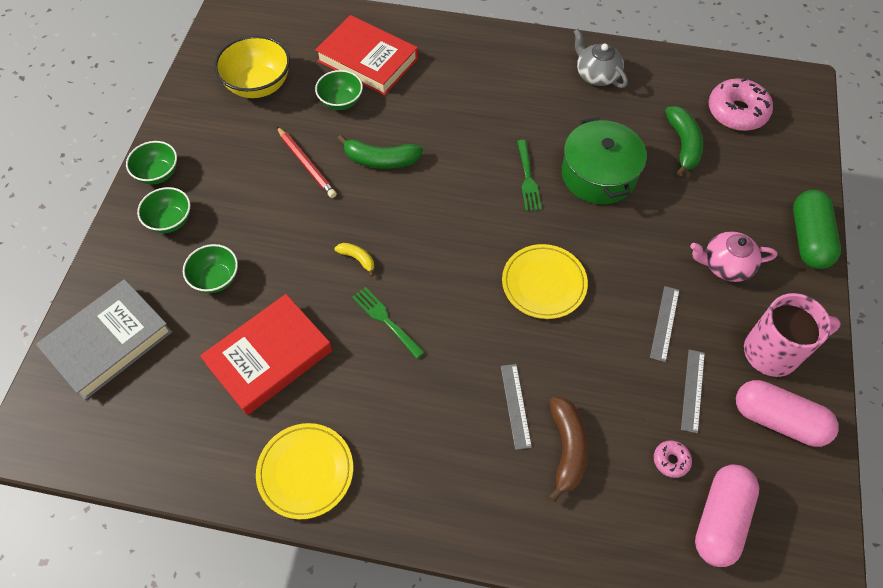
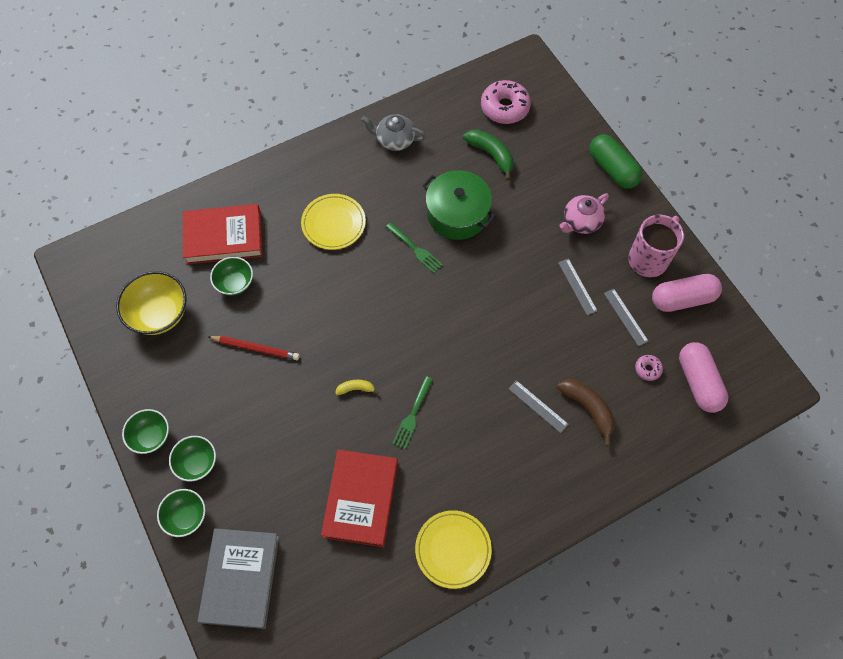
camera: 40 degrees left, 5 degrees up
(216, 278) = (272, 477): green bowl -> green bowl (186, 516)
(380, 160) = (305, 307): green banana -> none
(386, 320) = (412, 415): green fork -> green fork turned 75 degrees counterclockwise
(544, 283) = (487, 315): yellow plate -> yellow plate (333, 223)

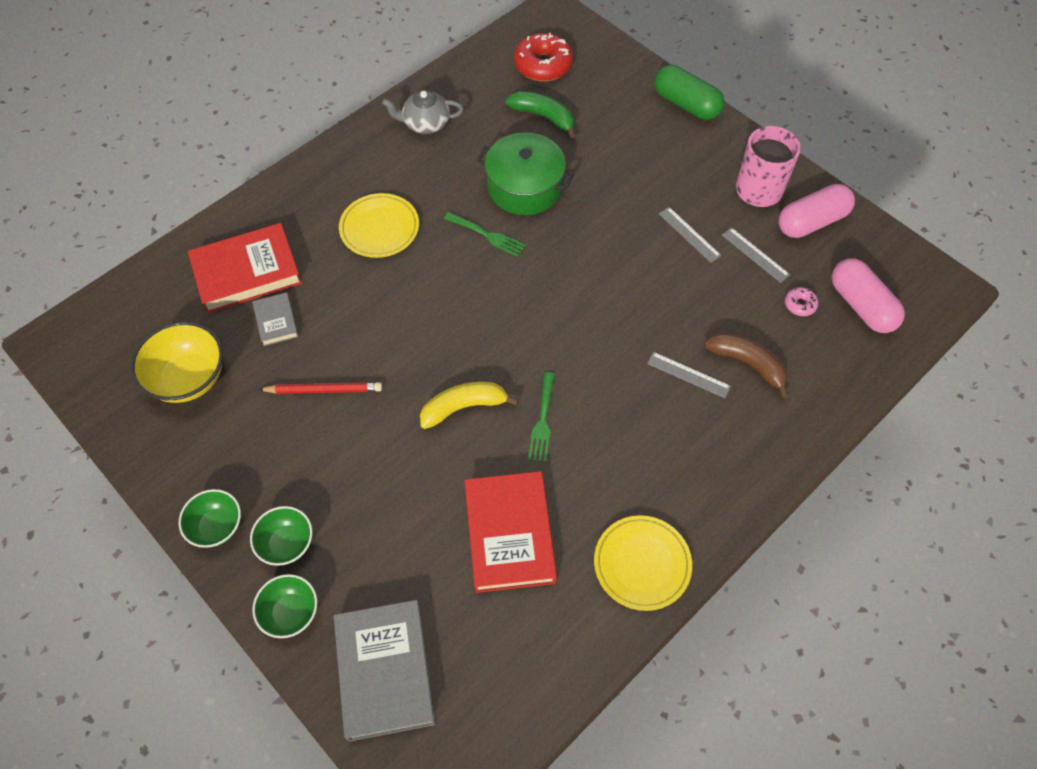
camera: 15 degrees left, 5 degrees down
(235, 283) = (276, 321): green bowl -> grey book
(356, 389) = (463, 407): yellow banana -> yellow banana, size x1.82
(504, 107) = (543, 65): pink donut -> red donut
(581, 222) = (670, 166): pink teapot -> none

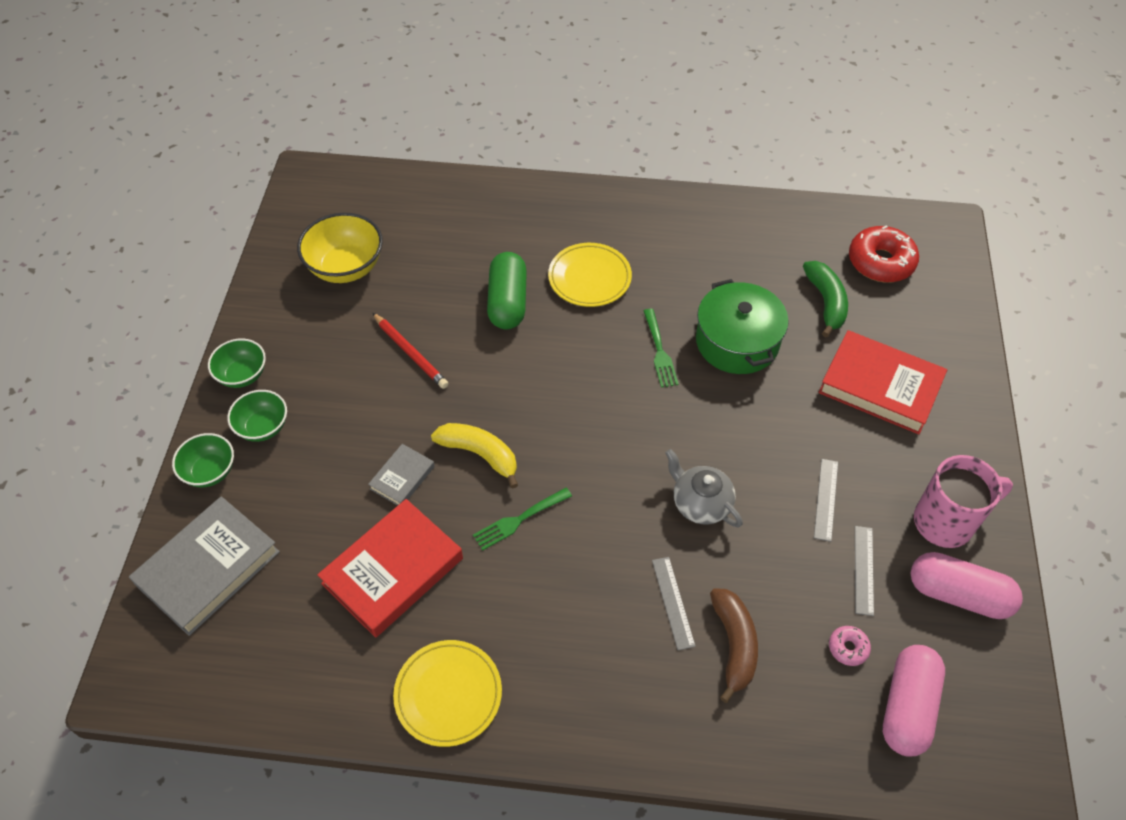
camera: 50 degrees right, 5 degrees down
(247, 272) = (466, 231): red book -> red book (880, 386)
(276, 321) = (441, 280): grey book -> grey book (402, 477)
(425, 124) = (723, 231): grey teapot -> grey teapot (700, 503)
(686, 104) = (971, 395): green capsule -> green capsule (507, 302)

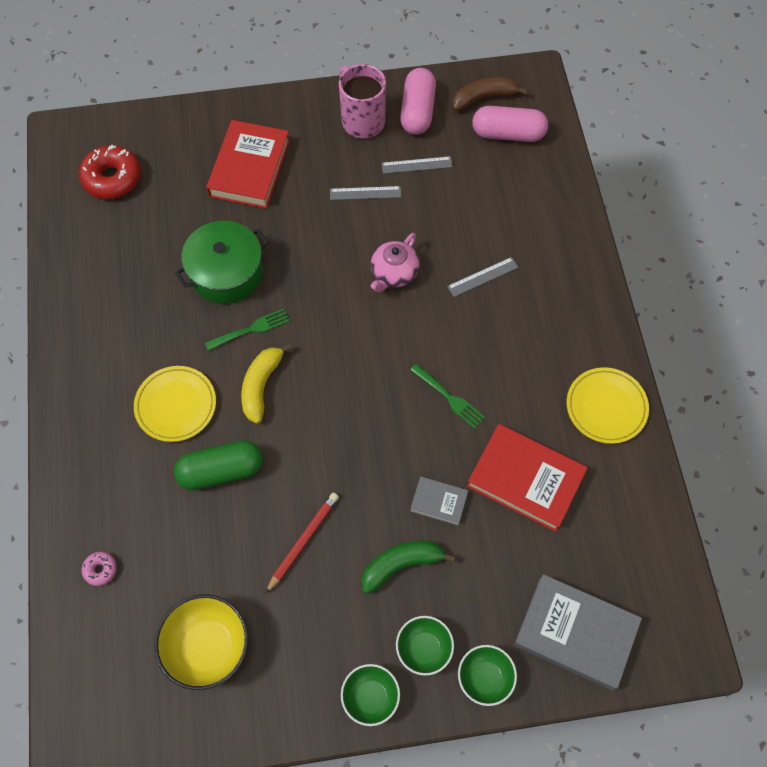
camera: 105 degrees left, 10 degrees up
(480, 454) = (397, 445): yellow banana -> yellow banana (261, 386)
(700, 503) = (394, 273): grey teapot -> pink teapot
(734, 645) = (501, 234): brown banana -> brown banana (484, 98)
(826, 302) = (167, 213): green banana -> green banana (401, 565)
(848, 648) = (479, 169): pink donut -> pink donut (100, 570)

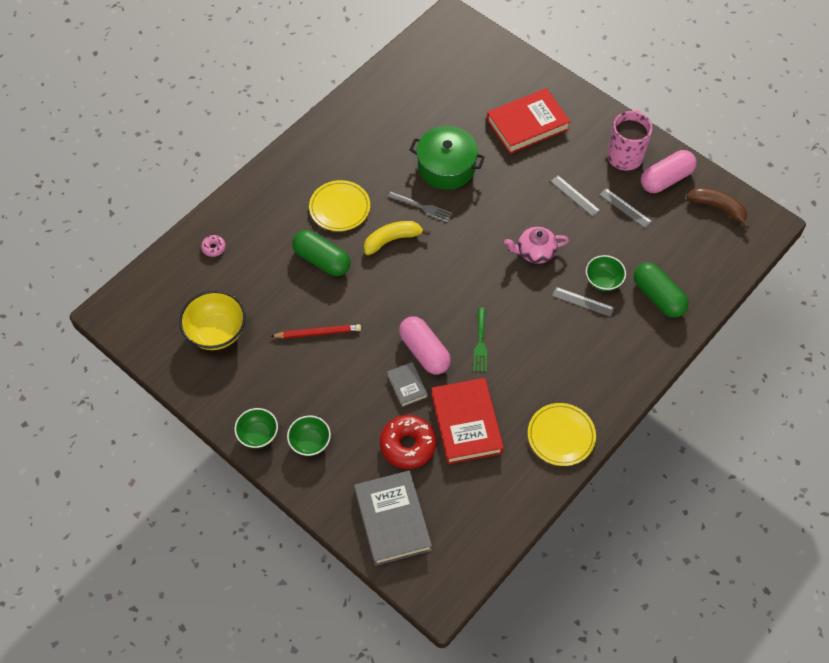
camera: 50 degrees right, 5 degrees down
(112, 178) = (448, 65): red donut -> red donut (408, 445)
(251, 329) = (422, 207): green fork -> grey fork
(401, 565) = (350, 394): green banana -> none
(485, 678) = (321, 488): green bowl -> green bowl (603, 281)
(508, 134) = (705, 241): pink capsule -> pink capsule (424, 352)
(531, 214) = (658, 297): none -> green capsule

